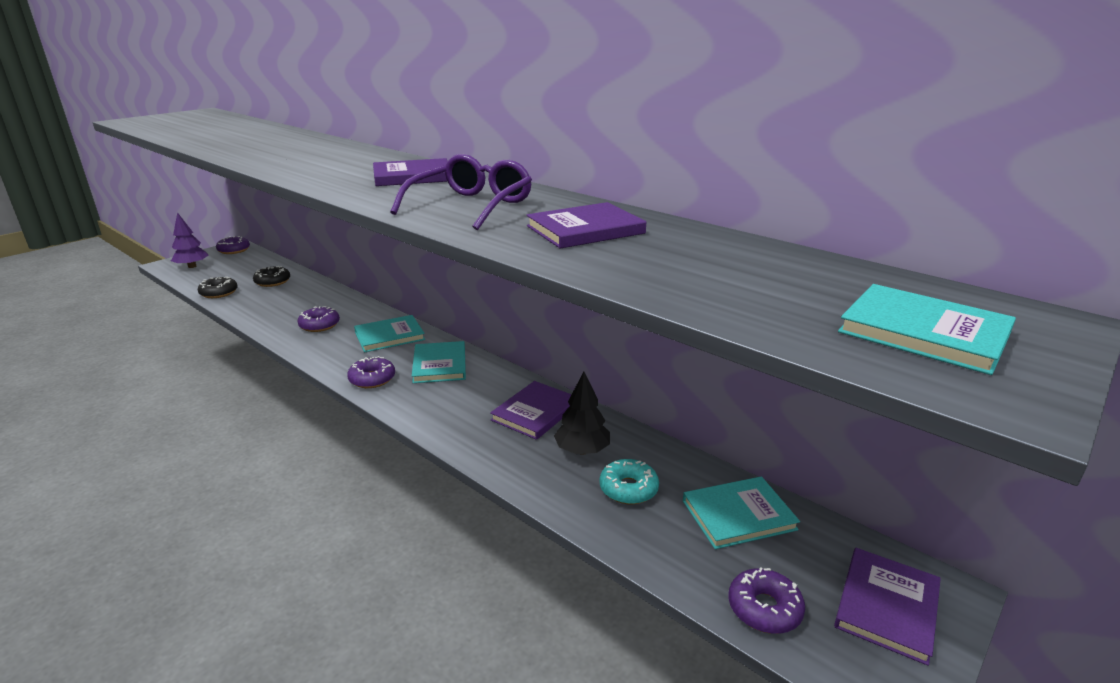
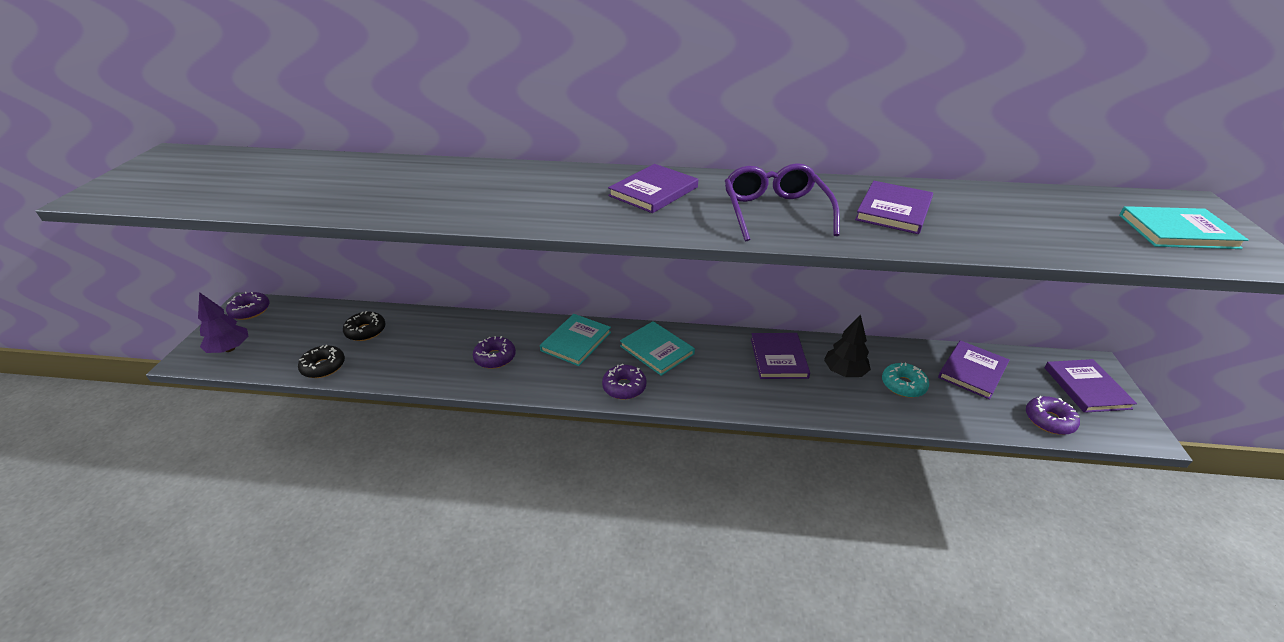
camera: 35 degrees left, 10 degrees up
(738, 515) = (972, 371): turquoise book -> purple book

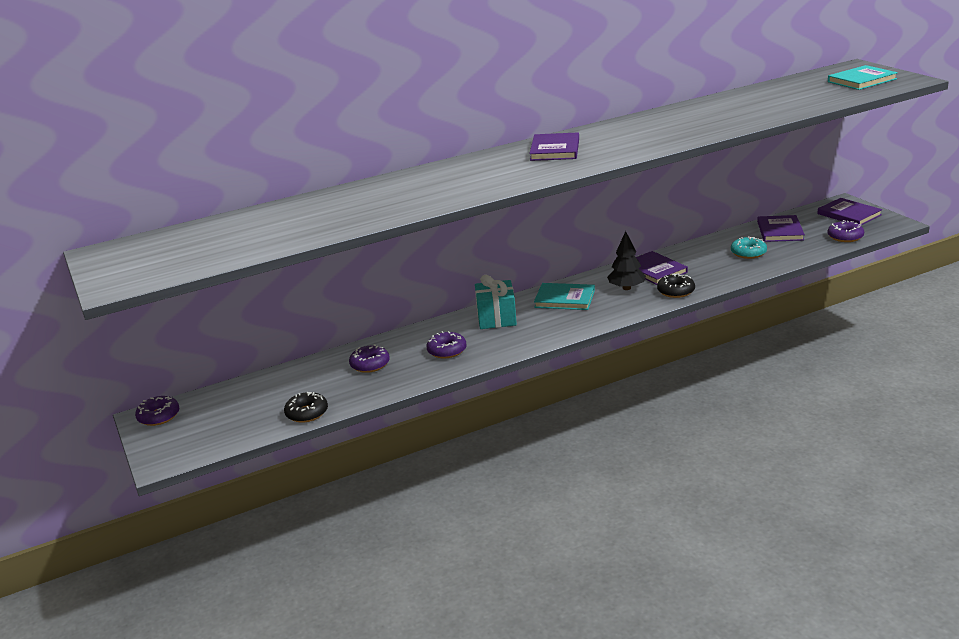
camera: 30 degrees left, 10 degrees down
(230, 349) = (191, 441): purple tree -> none
(366, 331) = (304, 382): black donut -> black donut (676, 291)
(576, 341) = (496, 318): turquoise book -> turquoise gift
(624, 387) = (571, 325): purple donut -> purple donut (370, 364)
(775, 211) = (648, 135): purple glasses -> none
(844, 372) = (705, 261): black tree -> black tree (626, 288)
(893, 210) = (712, 114): purple book -> none

